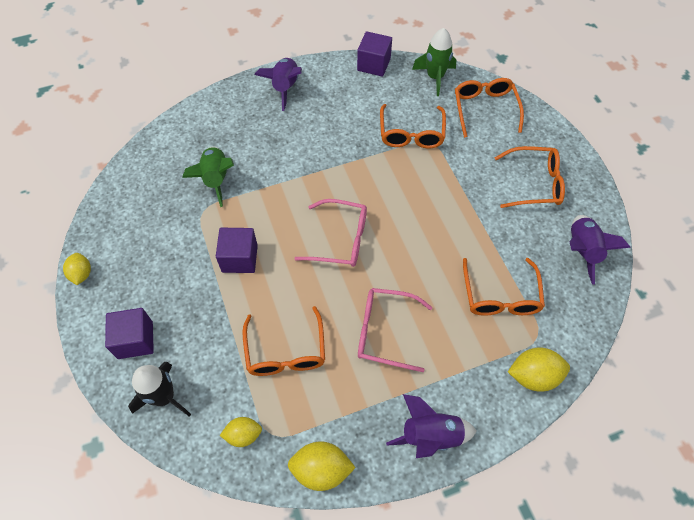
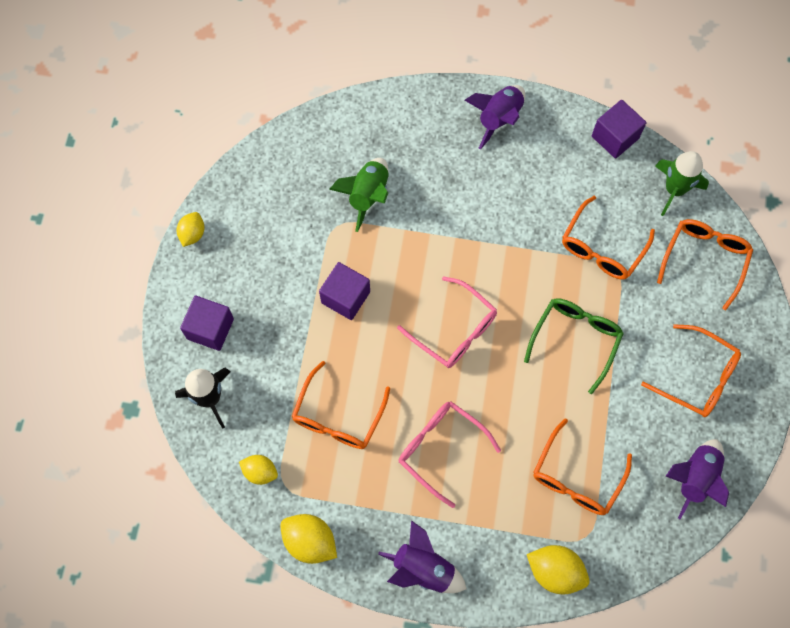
camera: 30 degrees right, 10 degrees up
(434, 201) = (575, 339): none -> green glasses

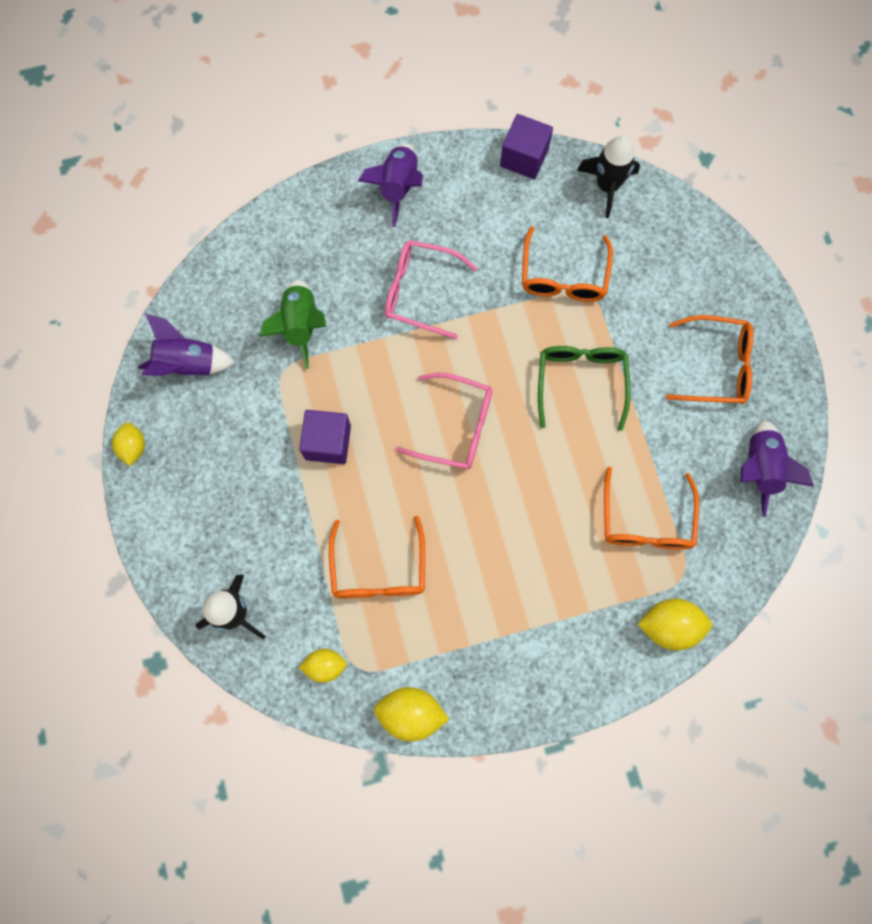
camera: 25 degrees left, 5 degrees up
(210, 329) = (200, 540): purple cube -> none
(423, 568) = (538, 685): purple rocket -> purple rocket (188, 364)
(440, 449) = (499, 555): pink glasses -> pink glasses (420, 292)
(674, 189) = (607, 186): green rocket -> black rocket
(704, 259) = (668, 244): orange glasses -> none

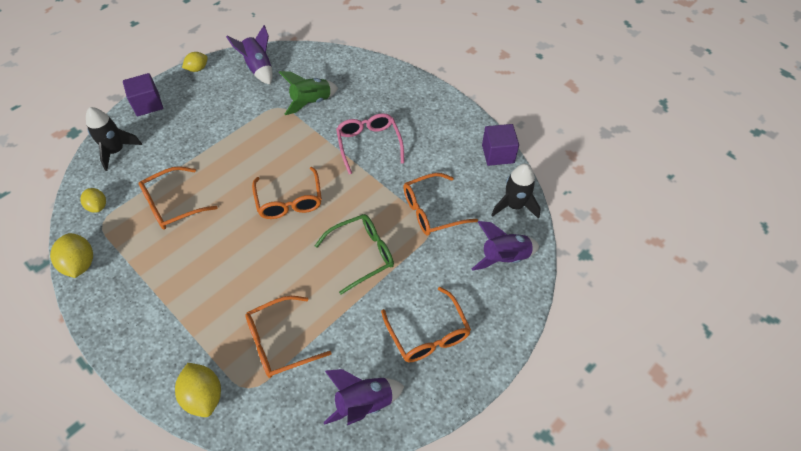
camera: 60 degrees right, 20 degrees down
(328, 442) = (244, 145): purple cube -> purple cube (148, 104)
(398, 187) = (429, 105): purple rocket -> purple rocket (504, 257)
(456, 427) = (289, 201): pink glasses -> orange glasses

